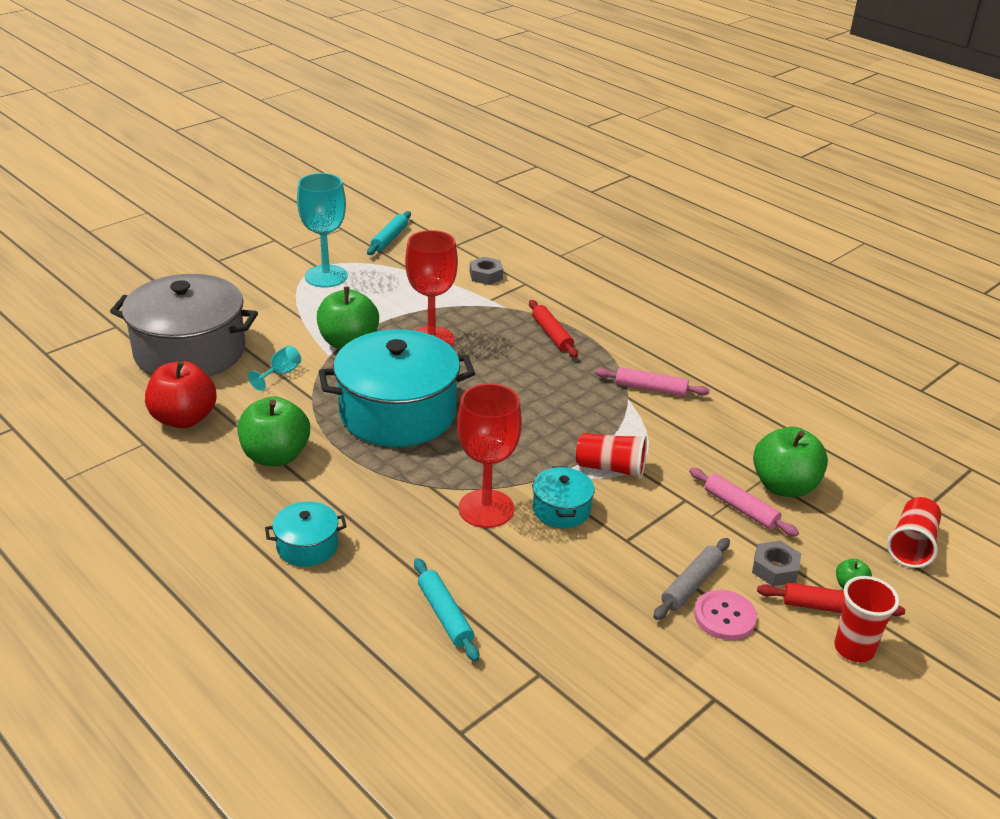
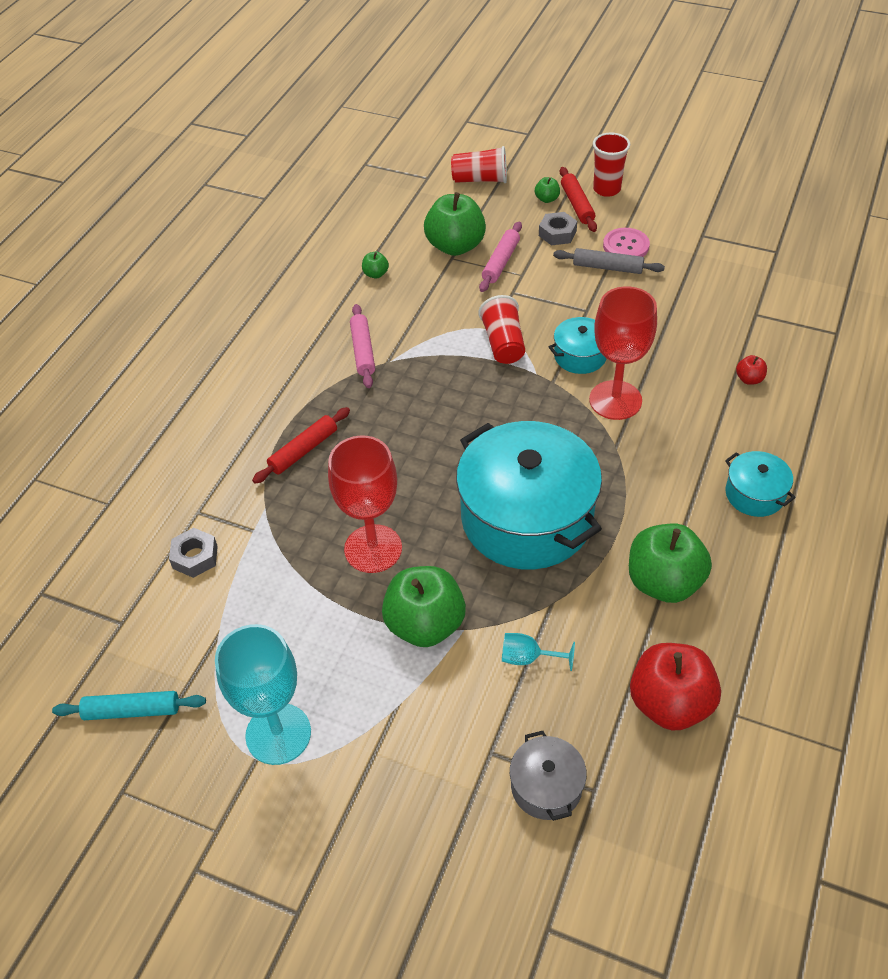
camera: 110 degrees left, 15 degrees up
(190, 351) = (546, 786): grey pot -> grey pot, size x0.45
(445, 615) = (749, 379): turquoise rolling pin -> red apple
(760, 423) = (375, 274): none -> green apple

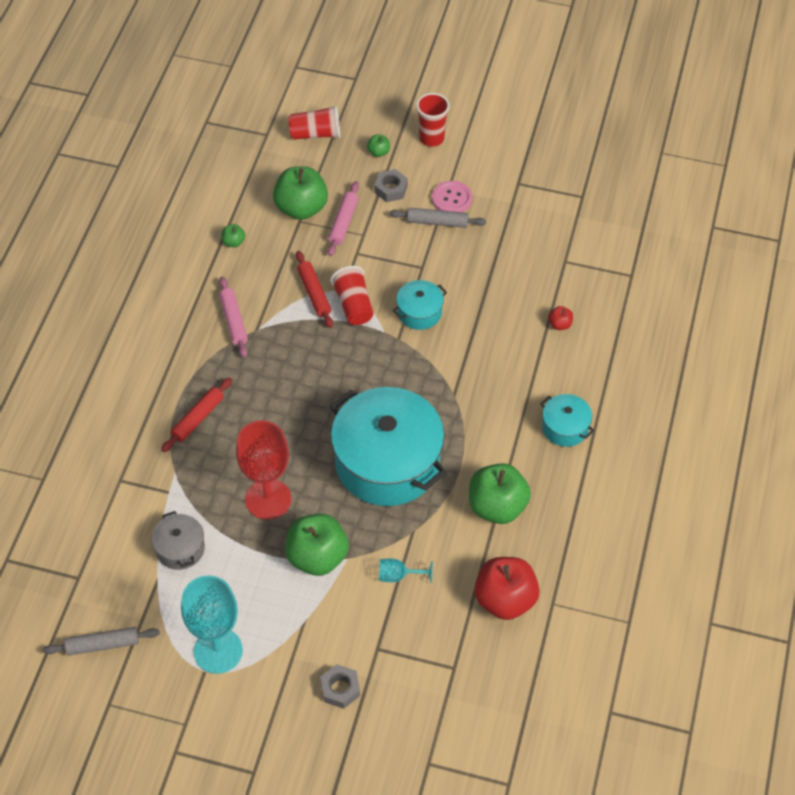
camera: 10 degrees left, 5 degrees up
(132, 710) = (102, 644): turquoise rolling pin -> grey rolling pin
(195, 557) = (126, 519): grey nut -> grey nut (340, 689)
(546, 786) = (419, 668): grey pot -> grey pot (180, 548)
(577, 205) = (406, 157): red rolling pin -> red rolling pin (314, 293)
(615, 400) = (451, 352): red goblet -> none

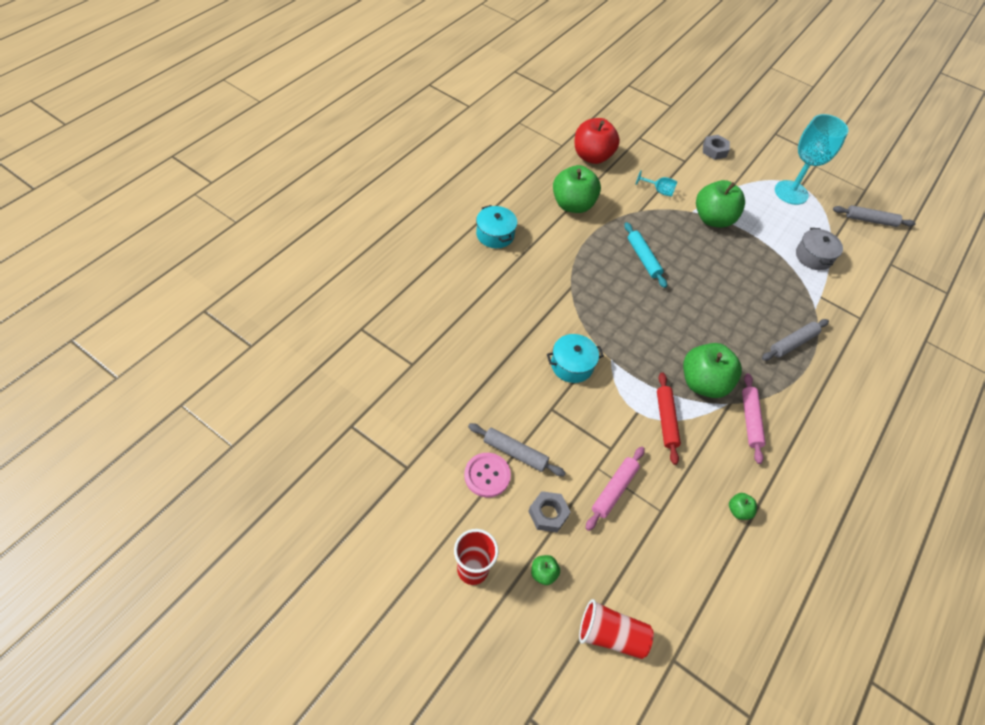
camera: 165 degrees left, 0 degrees up
(197, 418) = (793, 343): red rolling pin -> grey rolling pin
(268, 499) = (742, 265): red goblet -> none
(301, 208) = (655, 527): green apple -> green apple (703, 383)
(353, 305) = (631, 395): red cup -> none
(387, 462) = (643, 258): turquoise pot -> turquoise rolling pin
(560, 324) = (452, 310): red apple -> none

